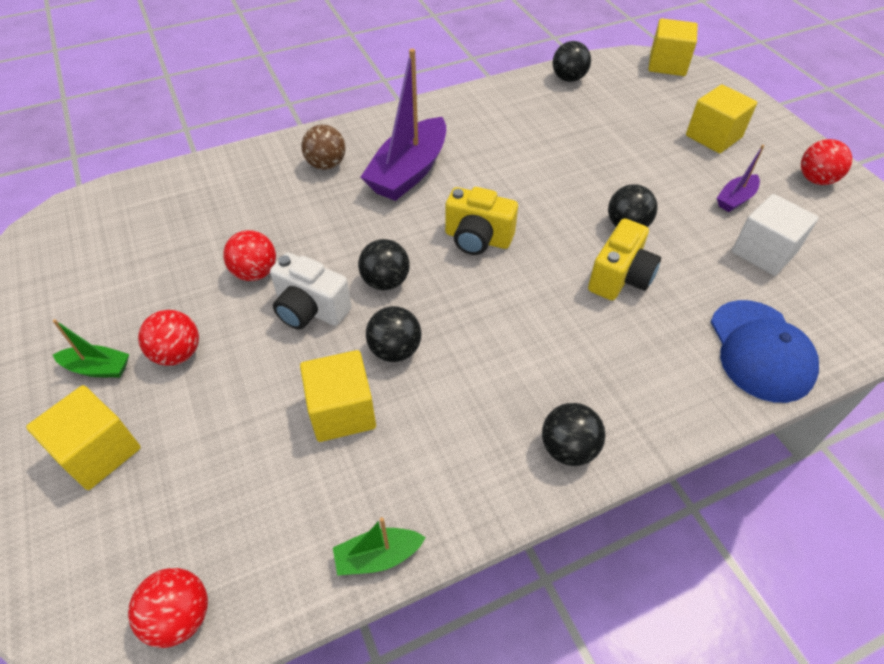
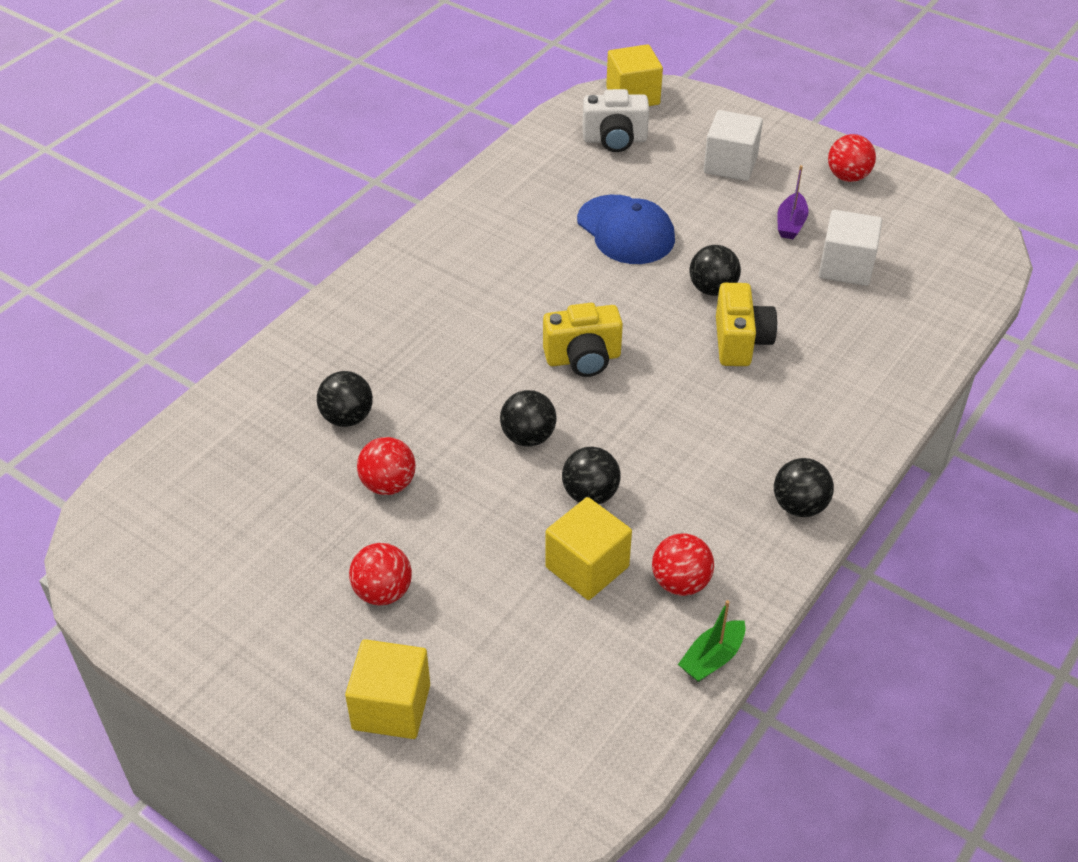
camera: 30 degrees left, 5 degrees down
(98, 368) = (313, 642): green boat -> none
(180, 616) = (590, 780): red ball -> red ball (680, 582)
(310, 310) = (478, 494): white camera -> white camera (615, 140)
(326, 165) = (360, 344): brown ball -> none
(409, 172) = (457, 317): purple boat -> none
(568, 79) = (542, 148): black ball -> black ball (347, 418)
(713, 136) = (730, 164): yellow cube -> white cube
(760, 350) = (896, 357): blue cap -> blue cap (626, 230)

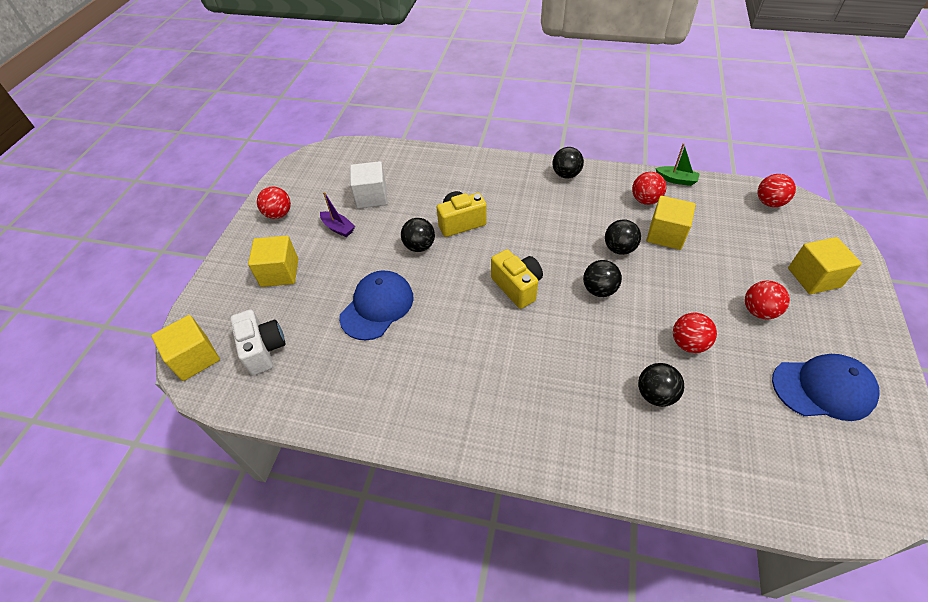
camera: 110 degrees left, 5 degrees up
(237, 582) = (823, 388): none -> blue cap
(580, 768) = (769, 203): none -> red ball
(730, 164) = (279, 272): white cube -> yellow cube
(790, 224) = (338, 228): purple boat -> purple boat turned 45 degrees clockwise

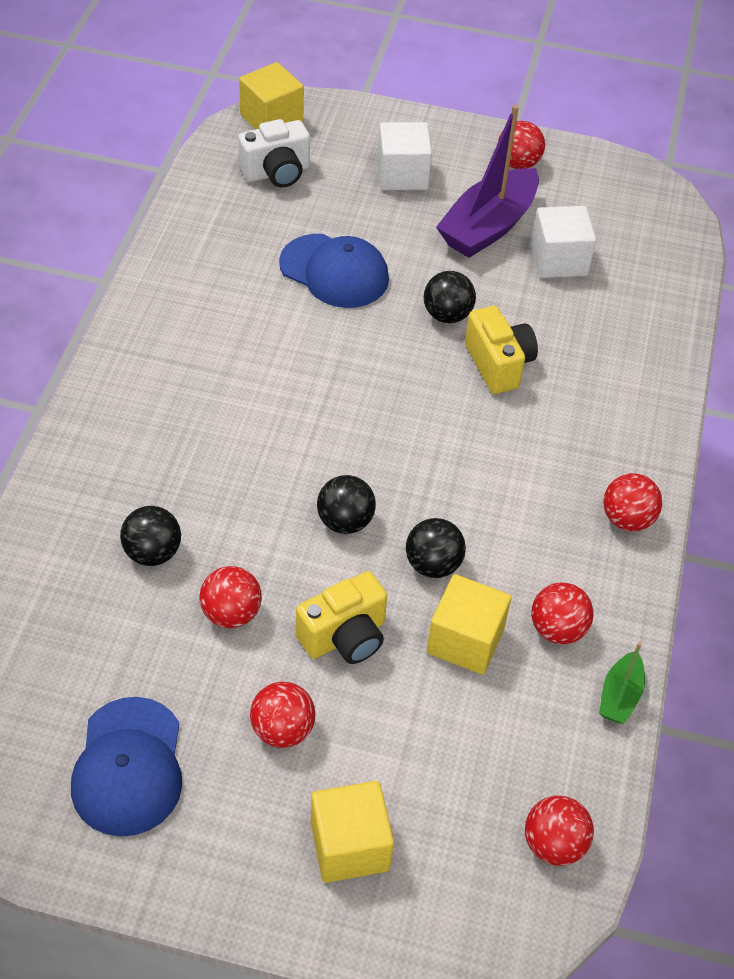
camera: 85 degrees right, 0 degrees up
(279, 272) = (402, 175): yellow cube -> white cube
(338, 228) = (488, 227): purple boat -> purple boat, size x2.07
(517, 287) = (358, 422): yellow camera -> yellow camera (345, 637)
(566, 174) = (627, 519): black ball -> red ball

